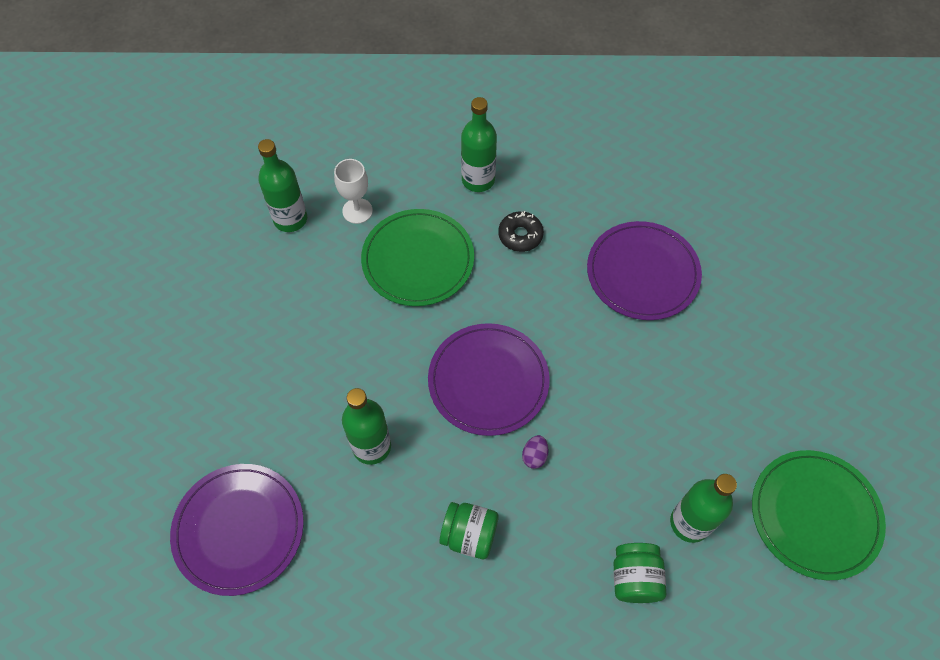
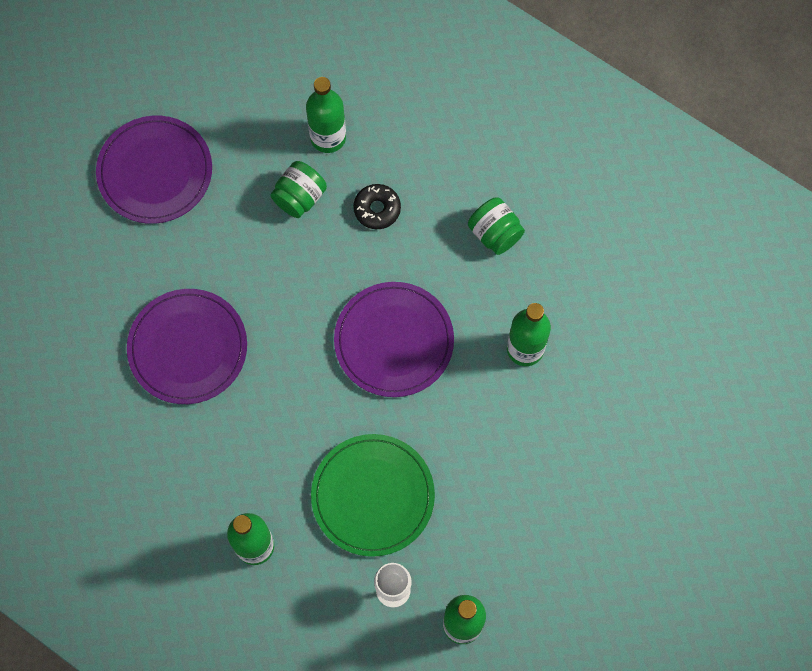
camera: 145 degrees left, 10 degrees up
(239, 529) = (667, 351): purple plate -> purple plate (155, 172)
(520, 235) = (263, 458): black donut -> black donut (377, 209)
(534, 456) = (403, 257): purple egg -> none
(635, 578) = (398, 129): green jar -> green jar (299, 197)
(815, 515) = (235, 84): green plate -> none

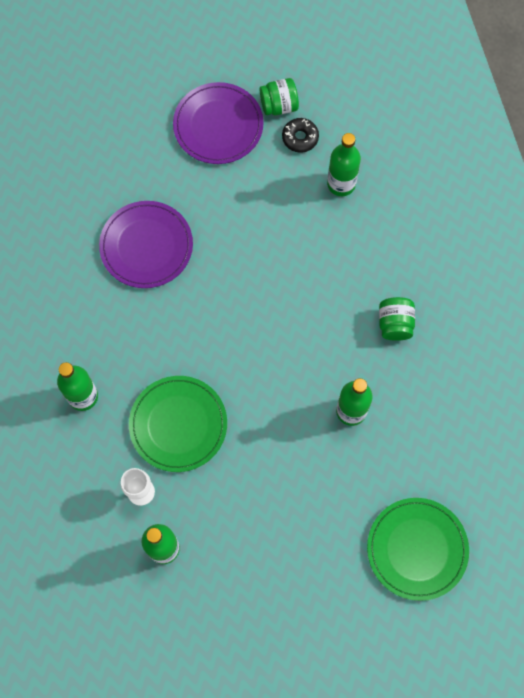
camera: 40 degrees right, 0 degrees up
(299, 197) = (292, 207): green jar -> green jar (279, 105)
(377, 209) = (333, 251): black donut -> black donut (300, 138)
(394, 341) = (273, 340): purple plate -> none
(693, 427) = (417, 549): none -> green plate

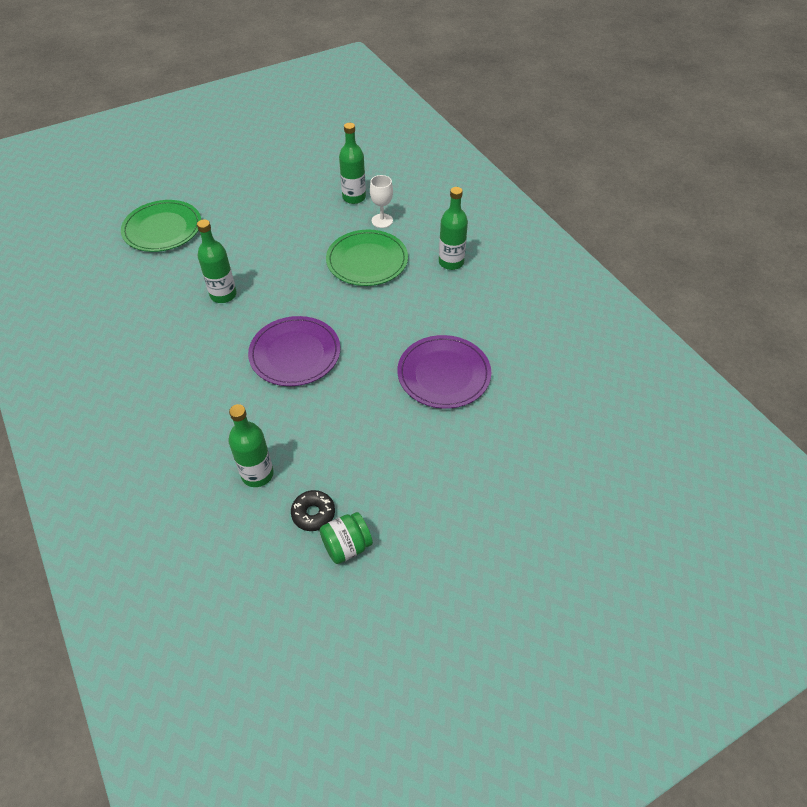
camera: 165 degrees right, 20 degrees down
(218, 125) = (412, 505): purple plate -> purple plate (295, 353)
(395, 324) = (188, 362): green jar -> none

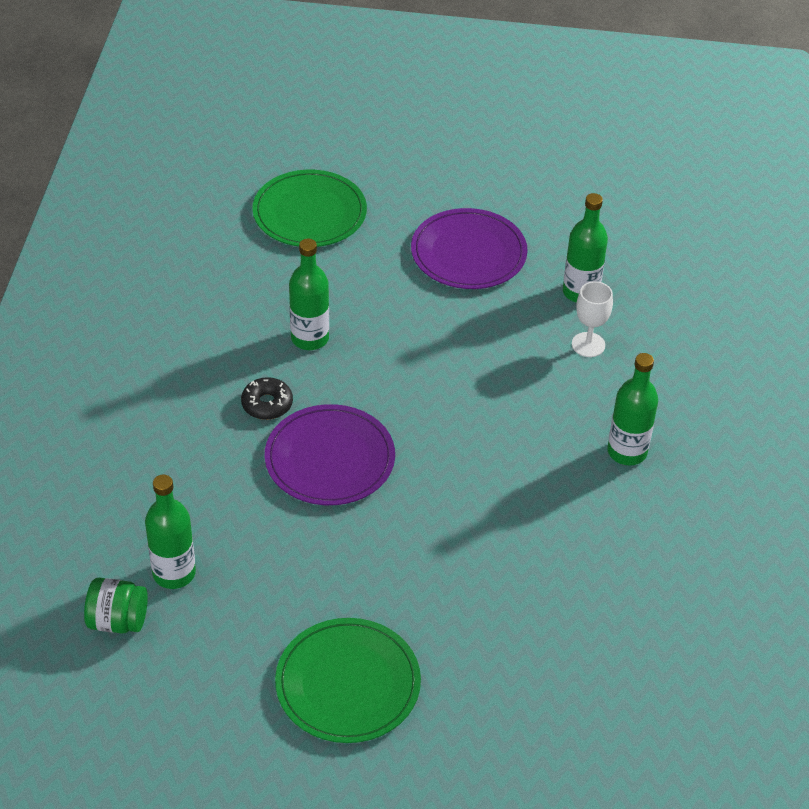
camera: 35 degrees right, 5 degrees down
(313, 513) = (195, 653): black donut -> black donut (267, 404)
(347, 546) = (199, 710): green jar -> green jar (118, 621)
(367, 260) = (519, 389): green plate -> green plate (348, 684)
(444, 374) = (481, 589): purple plate -> purple plate (468, 253)

